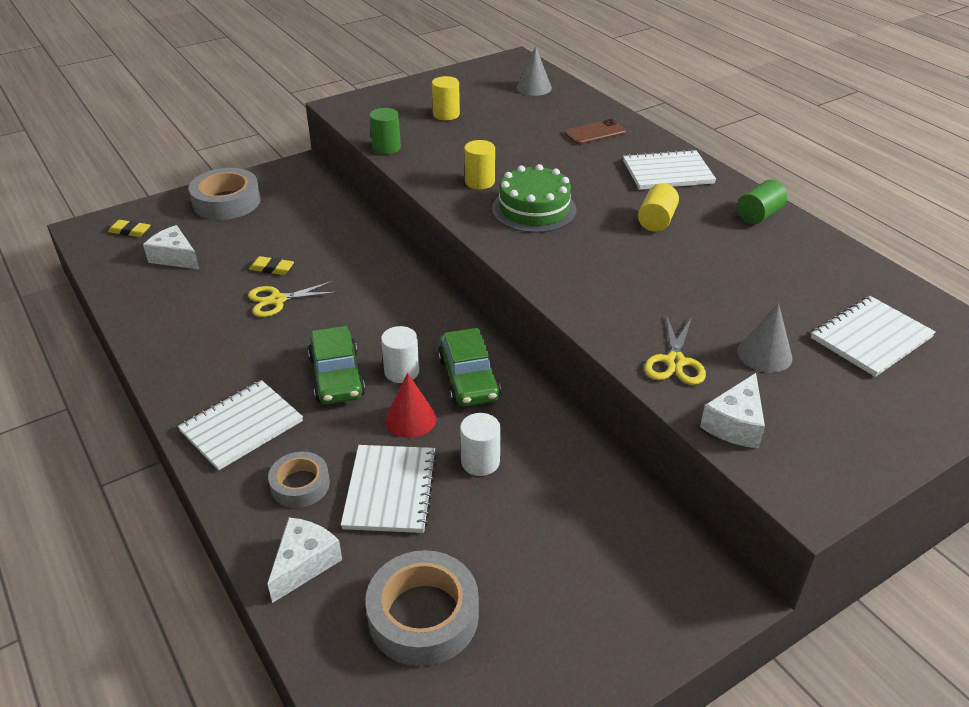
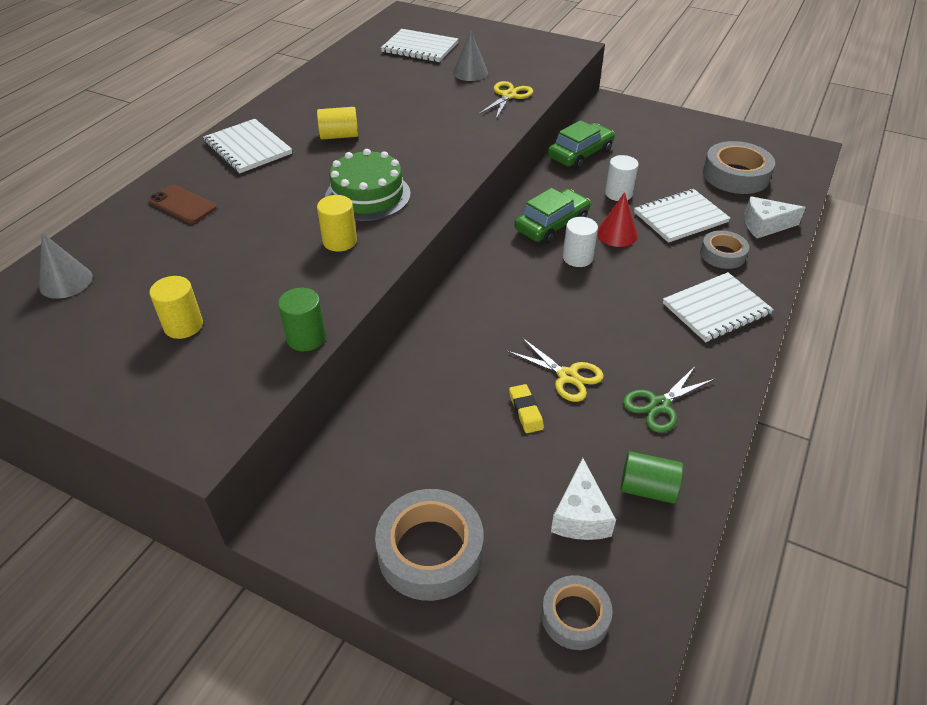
camera: 120 degrees left, 5 degrees up
(130, 231) = (575, 616): yellow eraser -> grey tape
(199, 331) = (659, 405): none -> green scissors
(241, 426) = (716, 309): white notebook -> white notebook turned 45 degrees counterclockwise
(336, 376) = (617, 287): green car -> green car (580, 154)
(675, 362) = (508, 96): yellow scissors -> yellow scissors turned 45 degrees counterclockwise
(735, 424) = (542, 71): white cheese -> none
(759, 215) = (296, 99): green cylinder -> green cylinder (647, 488)

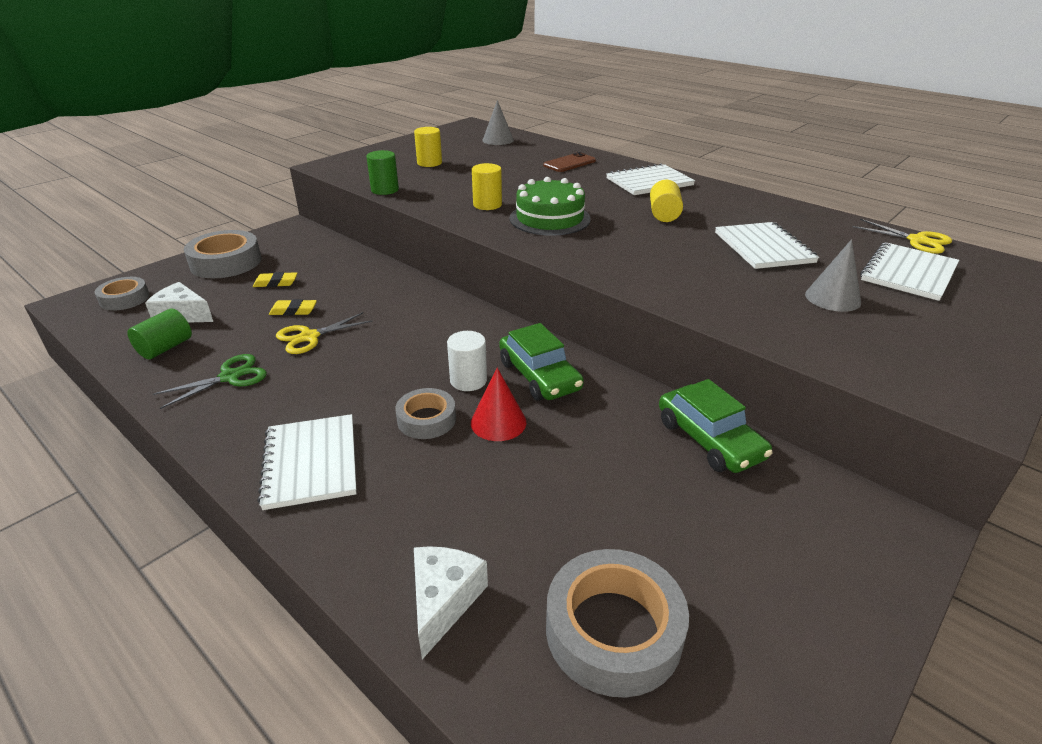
camera: 105 degrees right, 10 degrees down
(470, 459) = (276, 283): none -> yellow eraser
(508, 96) = (759, 315): yellow scissors -> yellow scissors (917, 240)
(618, 193) = (591, 450): white cylinder -> none
(659, 405) = (230, 377): green scissors -> green scissors turned 75 degrees clockwise
(680, 217) = (509, 497): white notebook -> white notebook (763, 247)
(722, 254) = (403, 511): grey tape -> grey tape (426, 419)

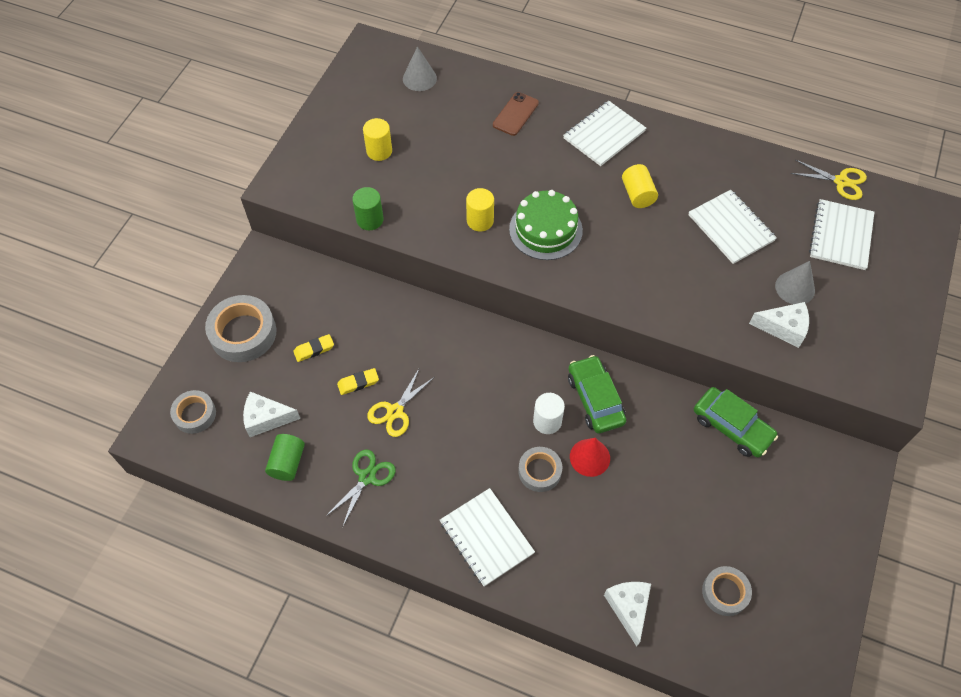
camera: 20 degrees left, 25 degrees up
(539, 376) = (595, 399): green car -> green car turned 150 degrees counterclockwise
(613, 630) = (725, 592): grey tape -> grey tape, size x0.60
(805, 324) = (783, 328): none -> white cheese

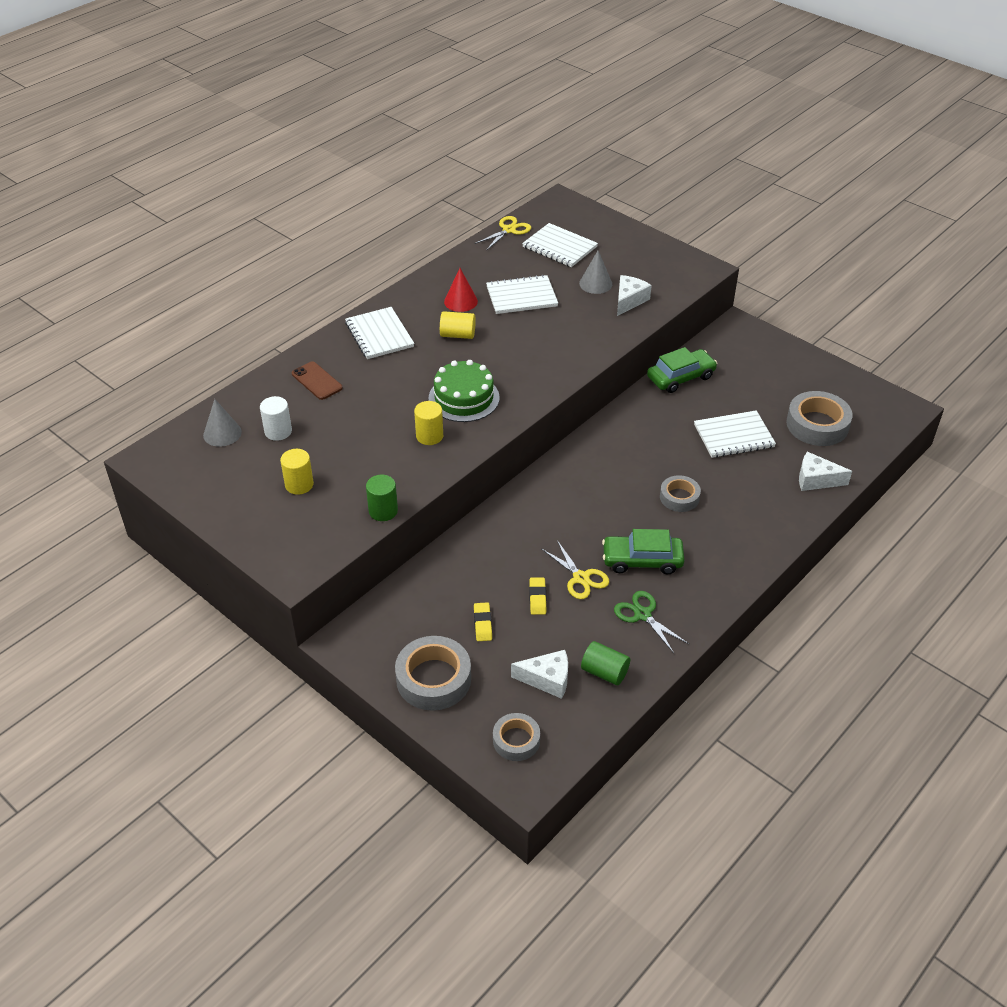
camera: 70 degrees left, 15 degrees down
(266, 418) = (547, 679): white cheese -> white cheese turned 105 degrees counterclockwise
(486, 537) = (730, 547): white notebook -> white notebook (733, 436)
(547, 421) = (633, 479): white cylinder -> white cylinder (278, 431)
(589, 457) = (677, 464): red cone -> red cone (460, 301)
(595, 399) = (624, 445): green car -> green car (642, 560)
(725, 592) = (817, 425): grey tape -> grey tape, size x1.65

